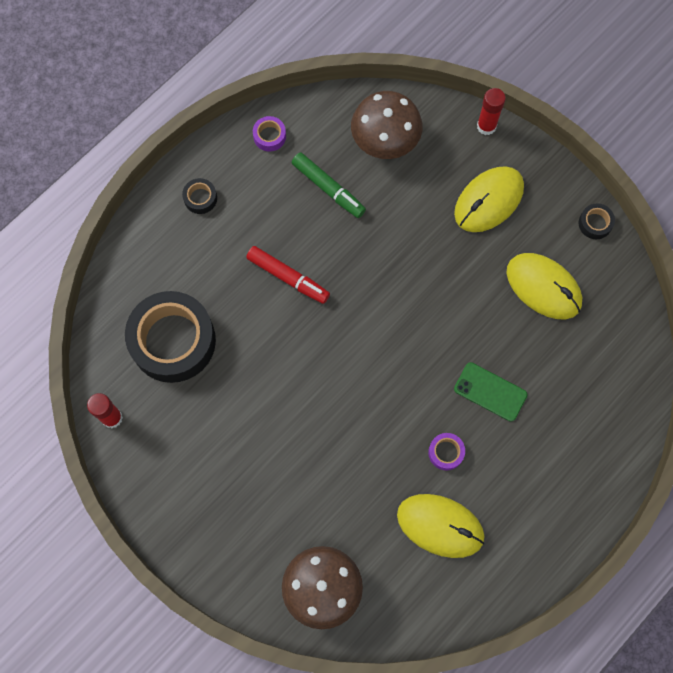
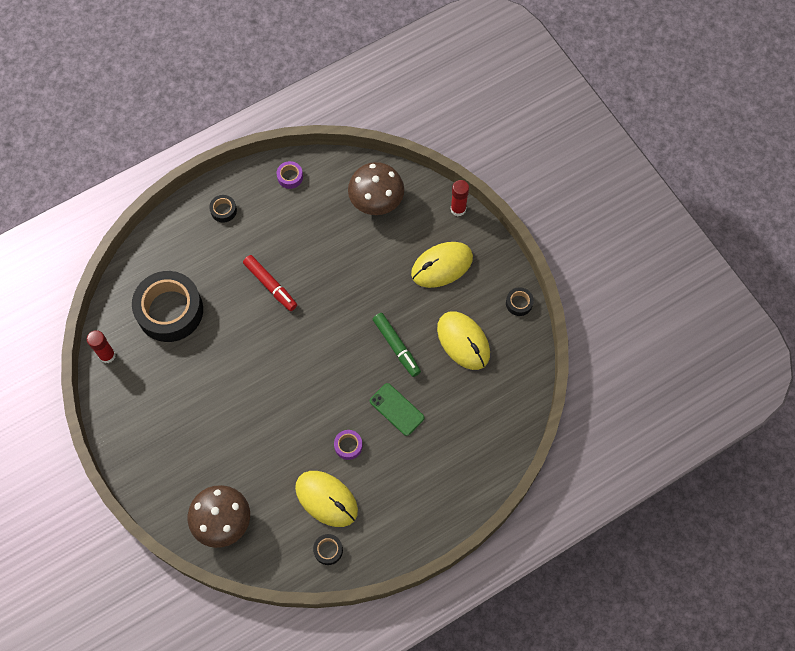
camera: 15 degrees right, 5 degrees down
(328, 188) = (322, 227): green marker -> green marker (396, 347)
(462, 589) = (328, 550): none -> black tape

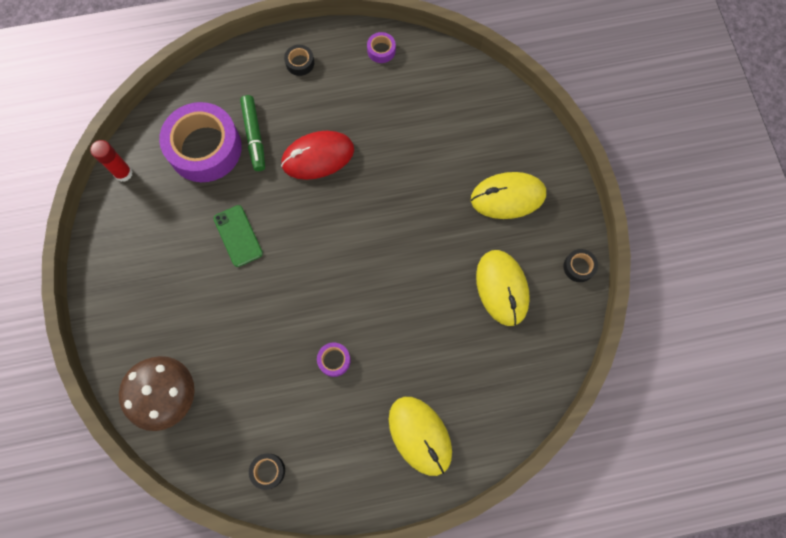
camera: 20 degrees right, 5 degrees up
(170, 310) = (205, 148): black tape -> purple tape
(270, 285) = (318, 157): red marker -> red mouse
(326, 499) = (288, 412): yellow mouse -> yellow mouse (420, 435)
(376, 202) = (462, 105): brown mushroom -> none
(396, 347) = (426, 268): green marker -> green marker (254, 136)
(396, 409) = (401, 338): green phone -> green phone (238, 236)
(458, 209) = (547, 141): red glue stick -> none

